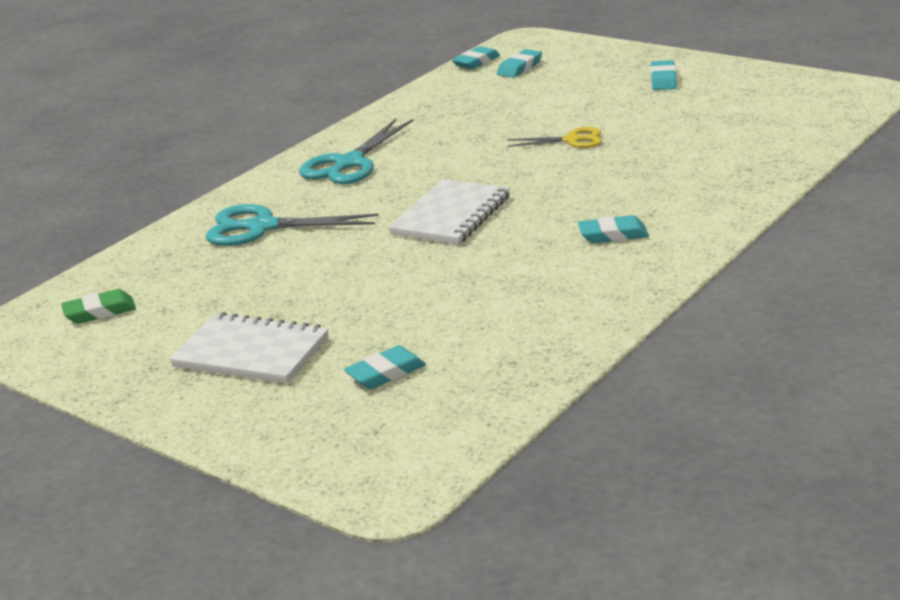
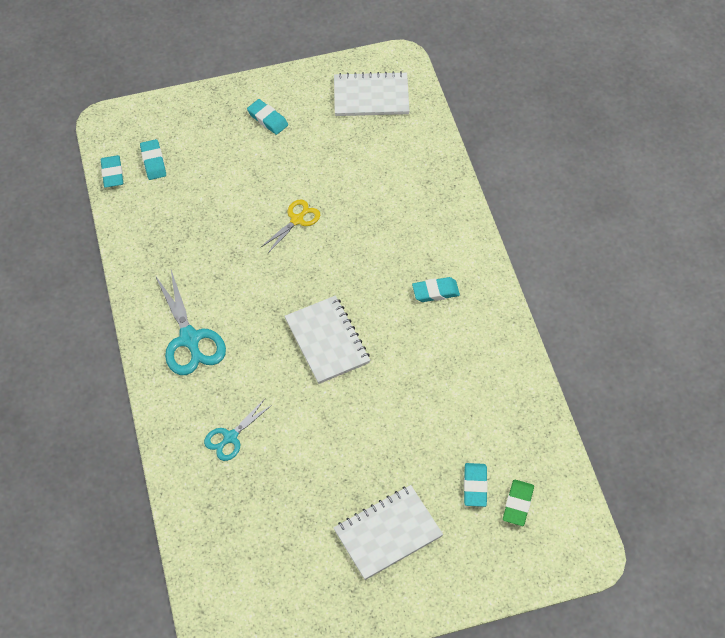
camera: 55 degrees left, 30 degrees up
(100, 312) = (251, 582): green eraser -> green eraser (518, 504)
(262, 227) = (230, 437): turquoise scissors -> turquoise scissors, size x0.60
(613, 235) = (435, 292): turquoise eraser -> turquoise eraser turned 45 degrees clockwise
(793, 100) = (371, 96): none -> white notebook

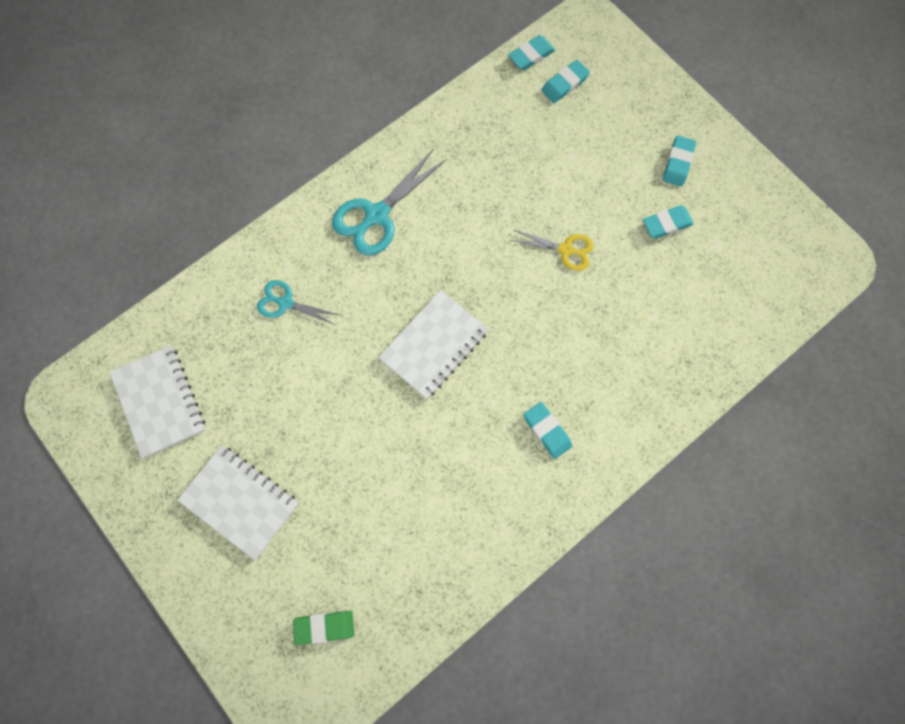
camera: 65 degrees right, 15 degrees up
(371, 96) = (770, 252): white notebook -> white notebook (160, 402)
(475, 486) = (327, 571): turquoise eraser -> turquoise eraser (667, 224)

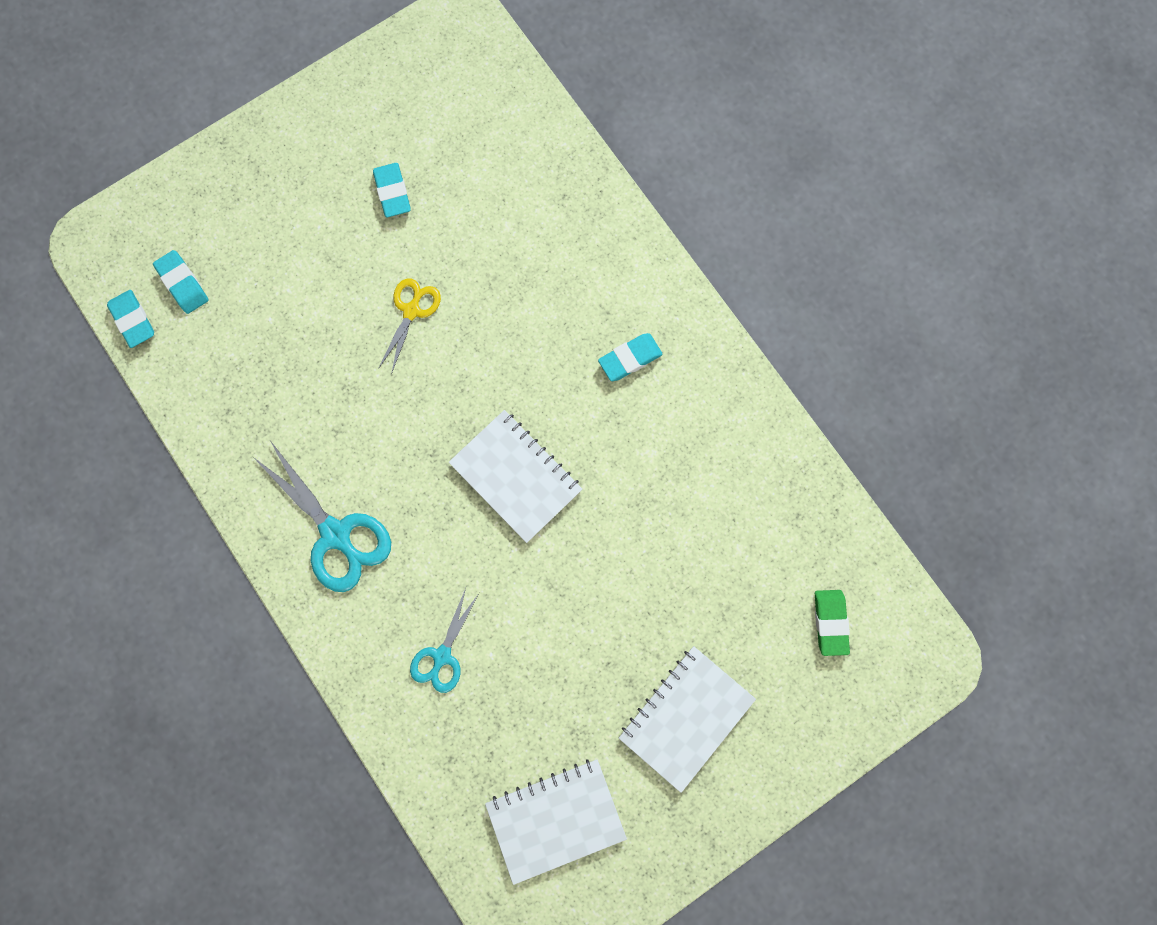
camera: 85 degrees left, 5 degrees up
(678, 163) = (314, 167): turquoise eraser -> none

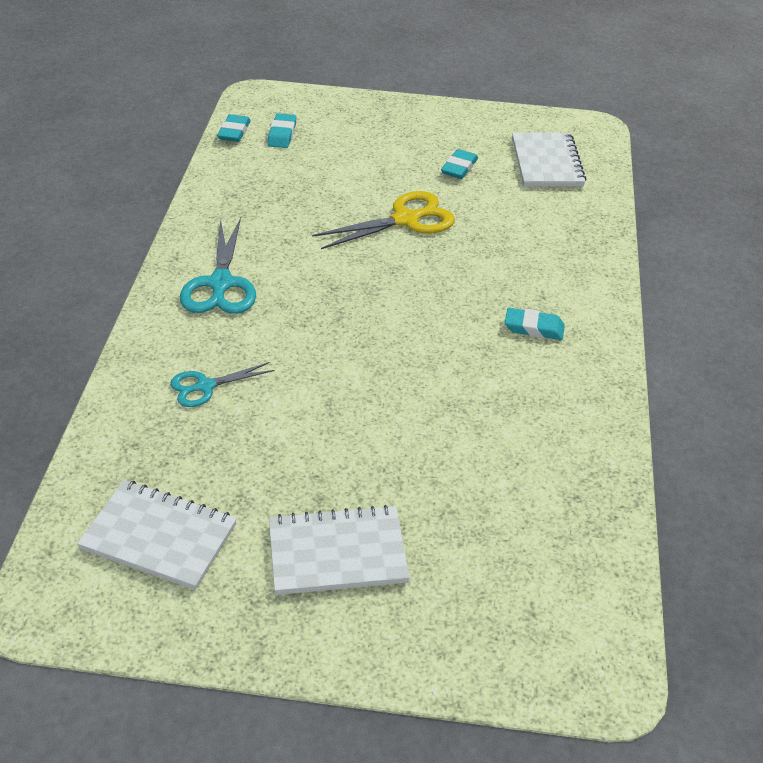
camera: 40 degrees right, 35 degrees down
(411, 311) = (405, 220): yellow scissors -> yellow scissors, size x1.66
(516, 476) = (376, 333): white notebook -> white notebook (547, 162)
(830, 622) = (532, 583): green eraser -> none

